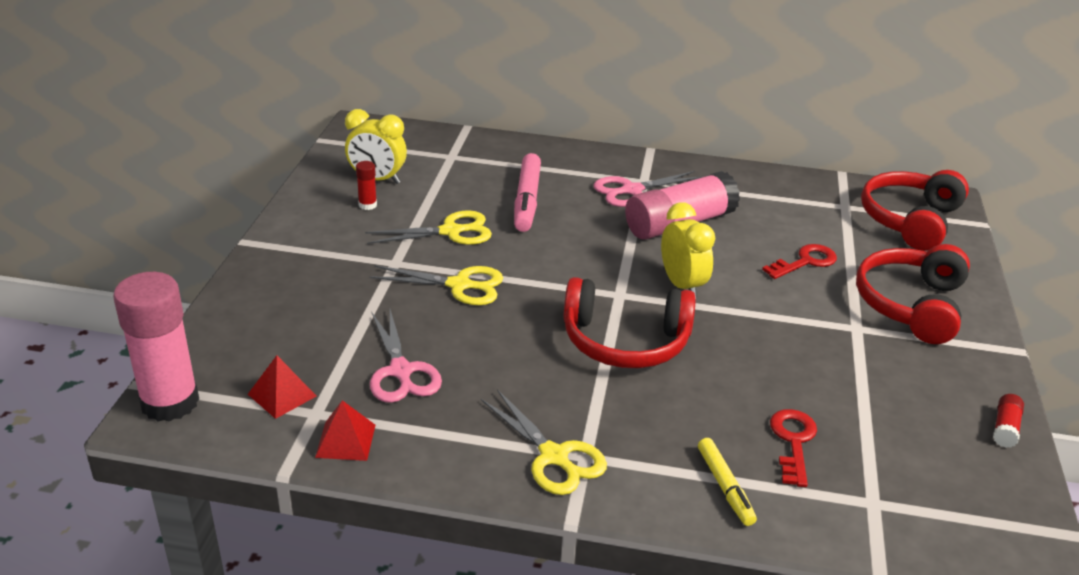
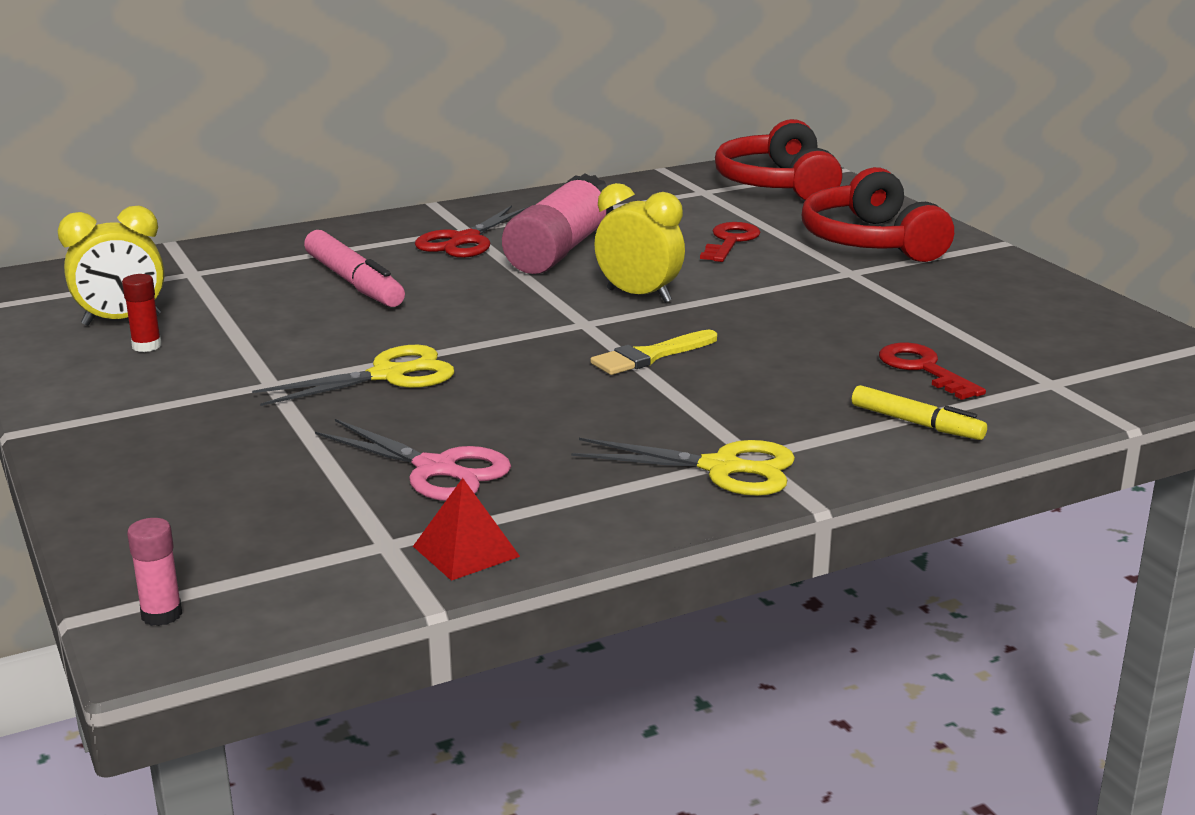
camera: 35 degrees left, 10 degrees down
(170, 402) = (161, 614): pink glue stick -> pink glue stick, size x0.42
(282, 395) = (314, 546): red pyramid -> none
(450, 231) = (300, 335): yellow scissors -> none
(625, 341) = (650, 356): red headphones -> yellow brush
(632, 190) = (465, 240): pink scissors -> red scissors
(1005, 428) = (1071, 296): red glue stick -> none

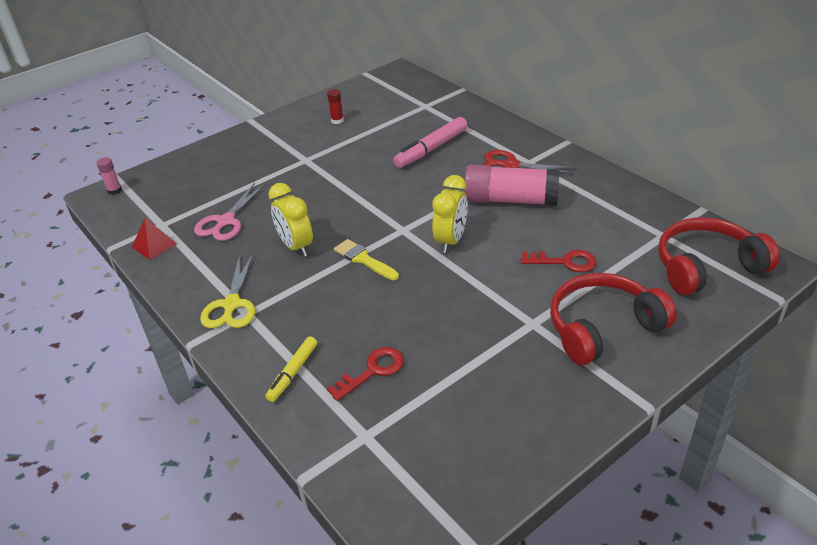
camera: 80 degrees right, 15 degrees up
(122, 320) = (363, 107): yellow clock -> yellow clock (296, 246)
(388, 375) = (320, 186): yellow scissors -> none

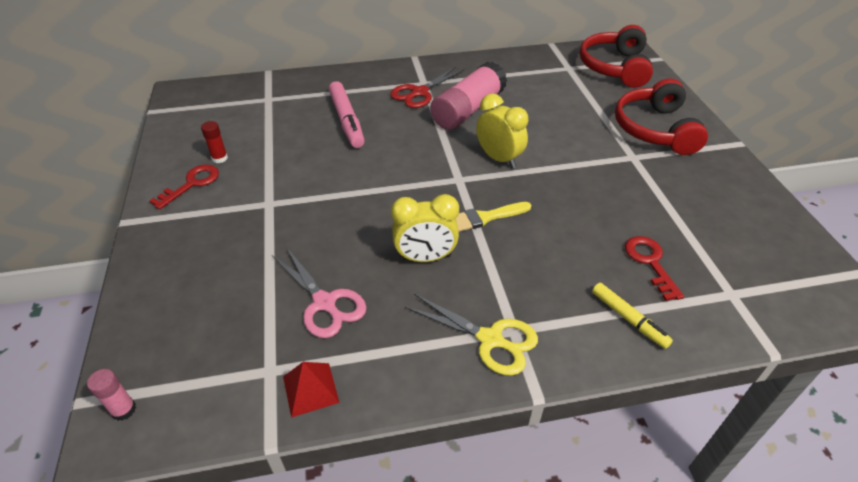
camera: 65 degrees left, 5 degrees up
(565, 262) = (569, 116): red key -> red key (192, 184)

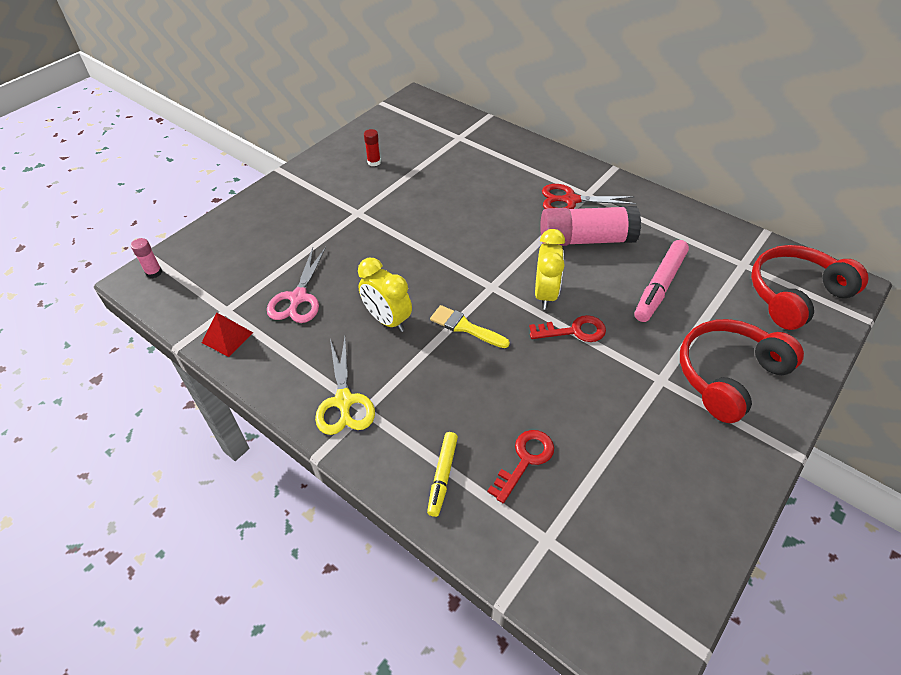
camera: 50 degrees right, 5 degrees up
(192, 184) = (338, 169): red key -> red key (574, 331)
(347, 120) = (485, 188): pink marker -> pink marker (659, 286)

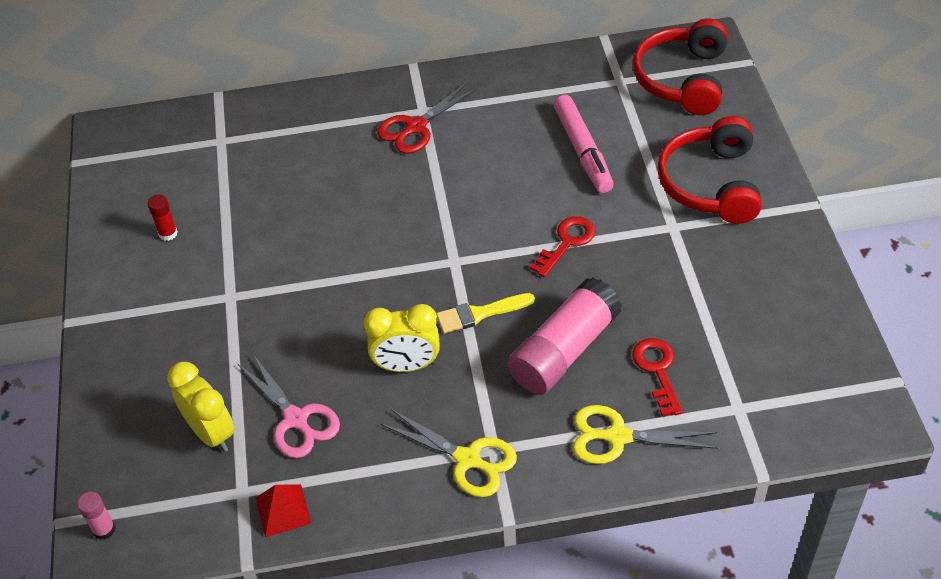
camera: 45 degrees left, 0 degrees up
(442, 476) = (618, 437): yellow marker -> yellow scissors
(545, 294) = (506, 231): yellow clock -> yellow clock (211, 433)
(586, 239) = (476, 155): pink glue stick -> pink glue stick (564, 351)

